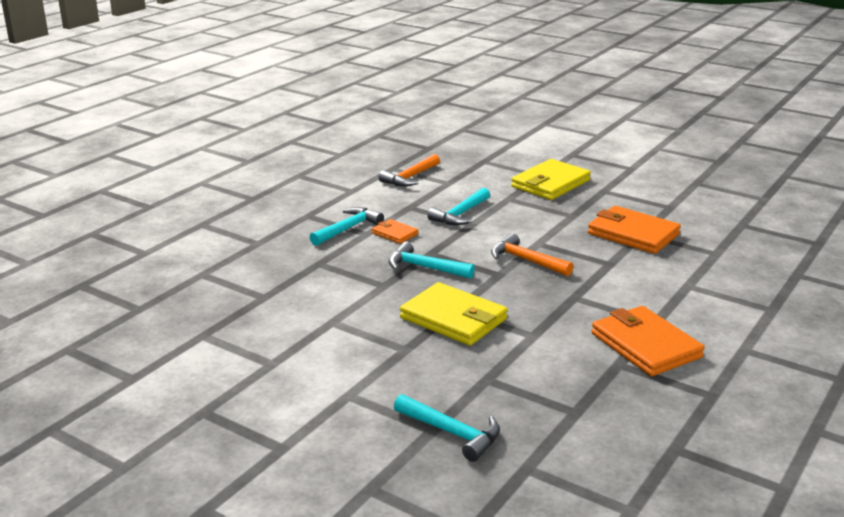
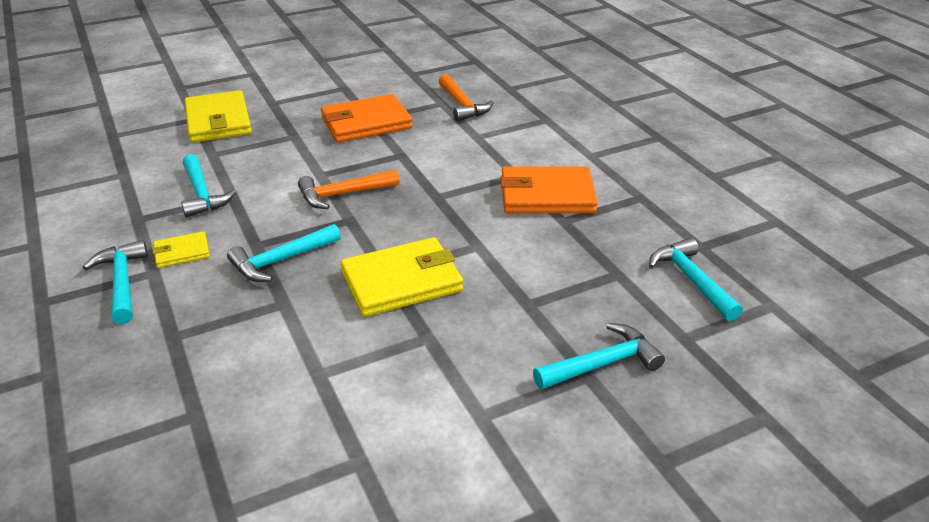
camera: 60 degrees left, 10 degrees up
(394, 233) = (182, 252): orange wallet -> yellow wallet
(410, 177) = (71, 192): orange hammer -> orange hammer (462, 105)
(614, 454) = (691, 280): none -> turquoise hammer

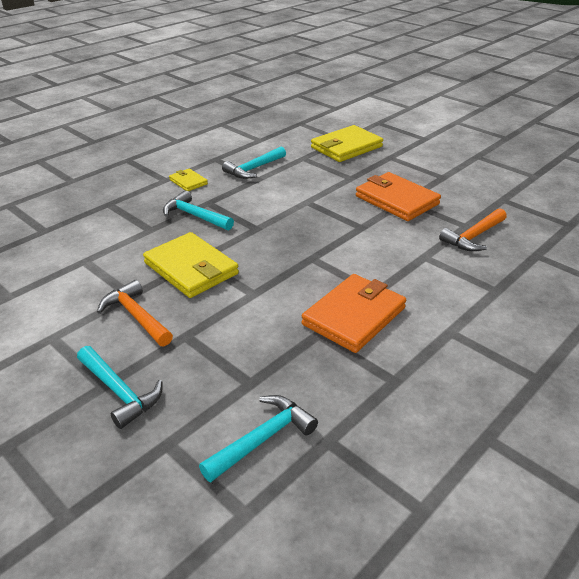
camera: 70 degrees right, 0 degrees up
(122, 282) = (152, 174): turquoise hammer -> none
(343, 194) = (287, 217): orange hammer -> orange hammer (136, 316)
(547, 195) = (354, 316): orange wallet -> orange wallet turned 60 degrees clockwise

